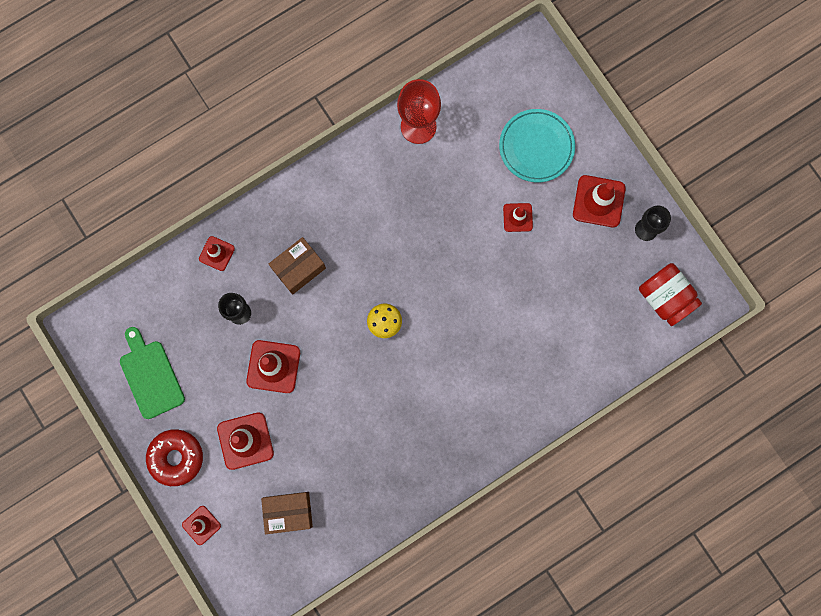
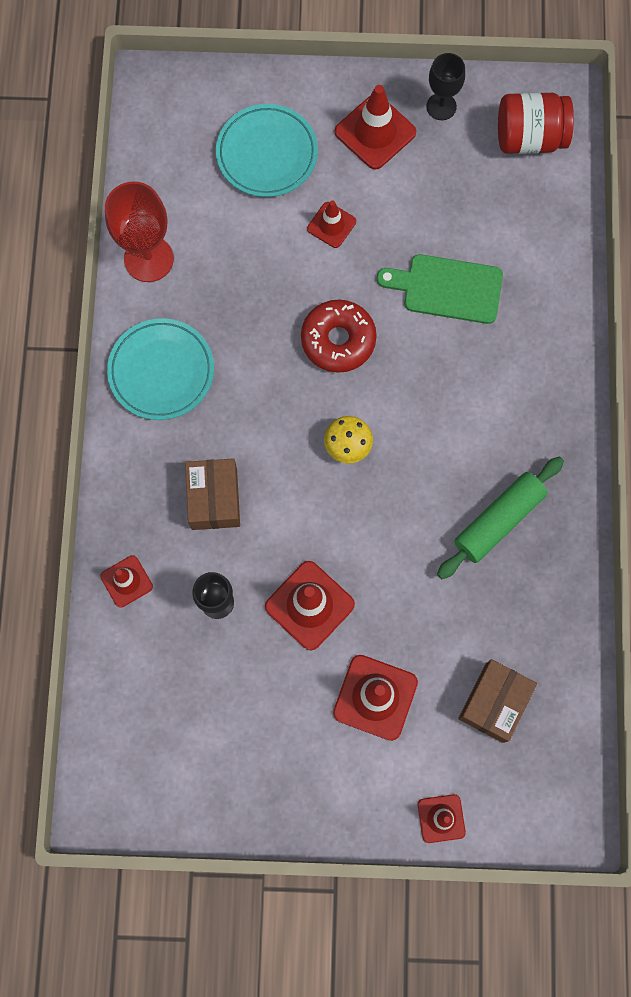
camera: 55 degrees left, 5 degrees down
(150, 376) = (217, 759): green cutting board -> green cutting board (447, 288)
(176, 457) = (338, 794): red donut -> red donut (338, 340)
(354, 184) = (161, 371): none -> turquoise plate
(400, 442) = (498, 520): none -> green rolling pin

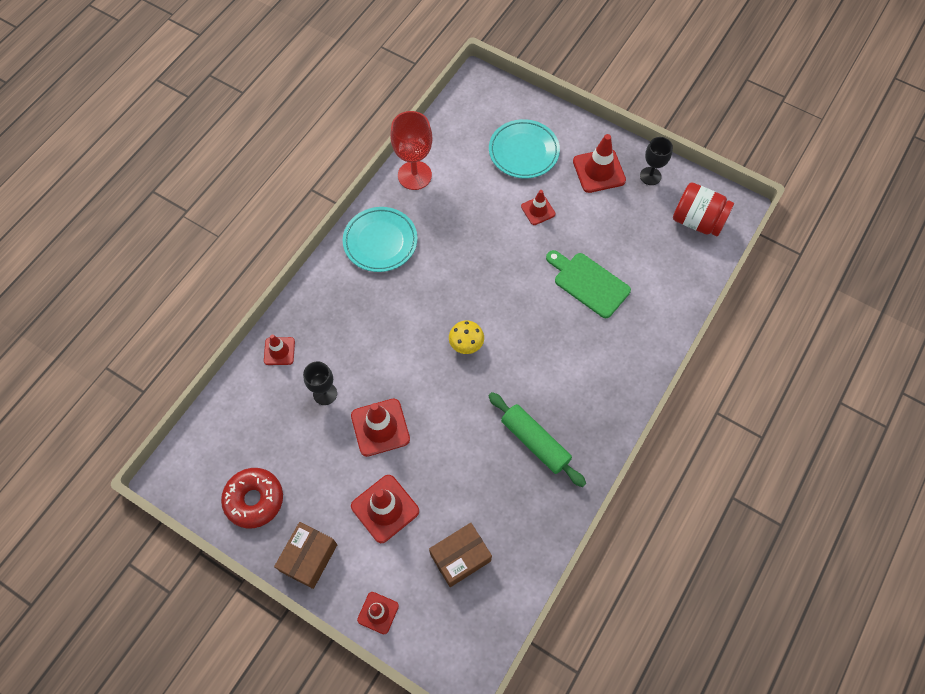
camera: 30 degrees right, 10 degrees down
(214, 499) = (363, 331): brown box -> brown box (309, 558)
(338, 340) = (500, 278): red donut -> red donut (254, 500)
(498, 520) = (535, 442): green rolling pin -> green rolling pin turned 60 degrees clockwise

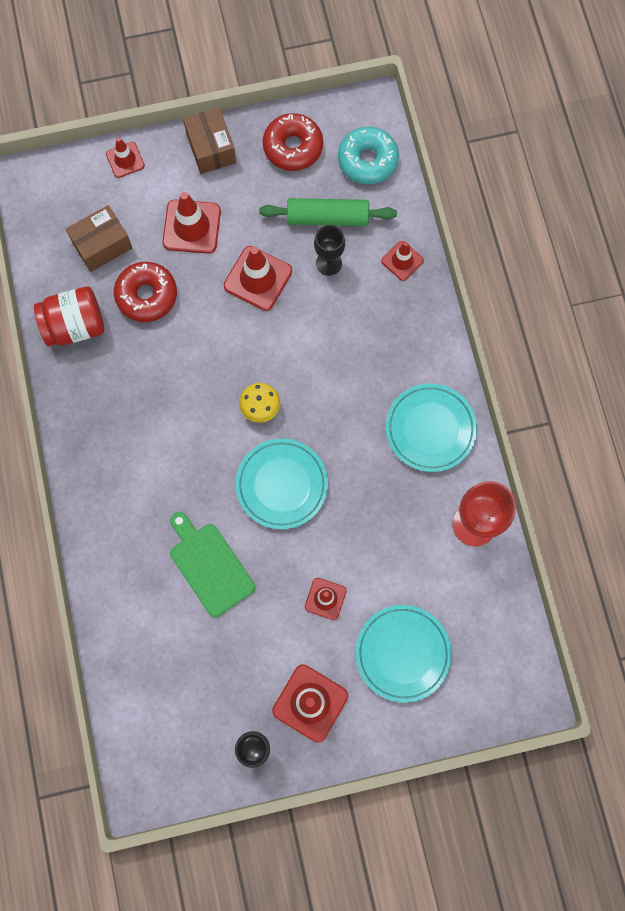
camera: 135 degrees right, 10 degrees up
(219, 439) = (367, 160): none -> turquoise donut
(460, 557) = (102, 245): brown box -> brown box turned 45 degrees clockwise
(465, 487) = (147, 295): none -> red donut
(500, 288) = (282, 485): none -> turquoise plate
(535, 442) = (125, 379): green rolling pin -> green rolling pin (327, 218)
(588, 283) = (209, 565): green cutting board -> green cutting board turned 120 degrees counterclockwise
(697, 221) = (165, 736): red jar -> red jar (75, 326)

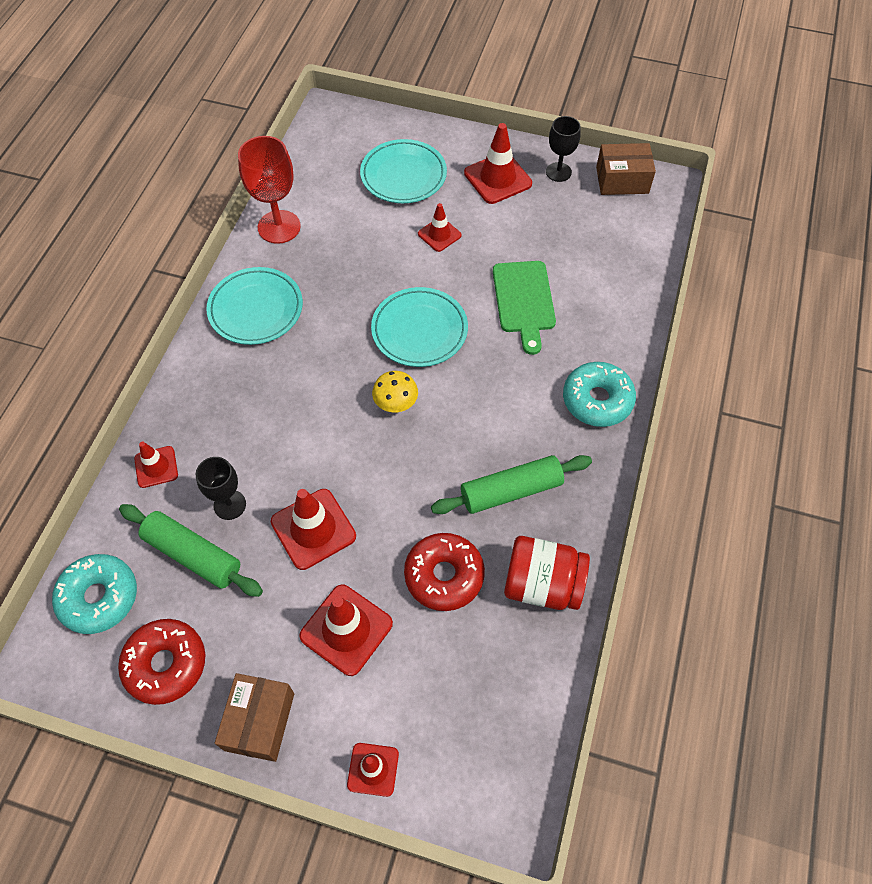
camera: 150 degrees left, 15 degrees down
(101, 498) = (597, 400): none -> turquoise donut
(102, 245) = (462, 666): brown box -> brown box (622, 180)
(131, 383) = (511, 491): none -> green rolling pin

